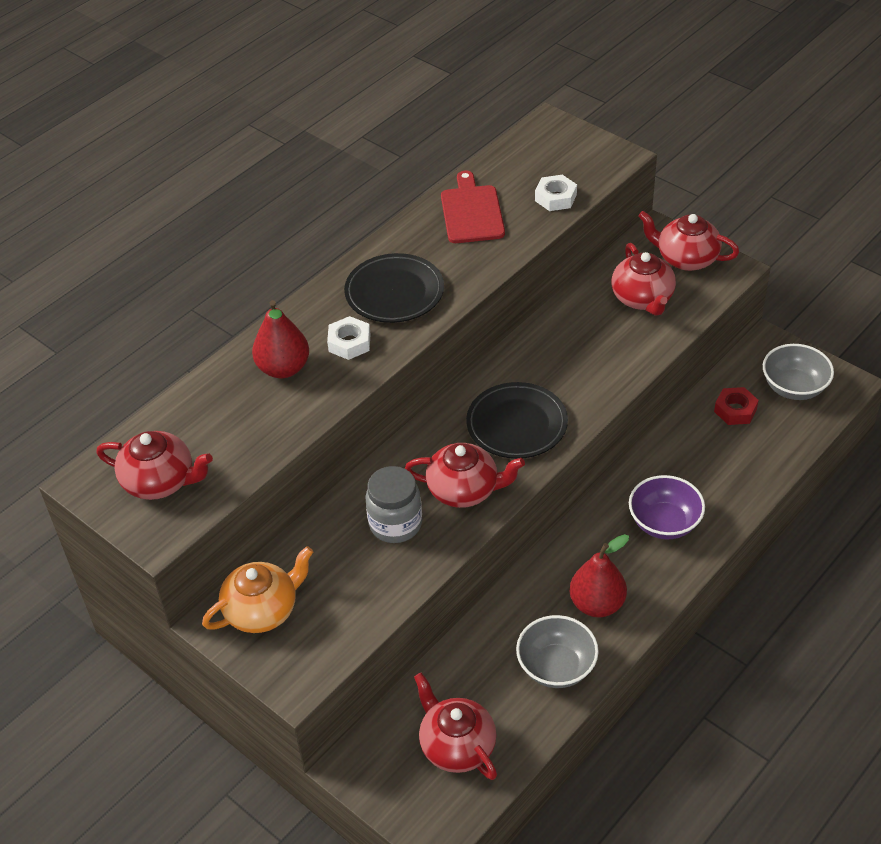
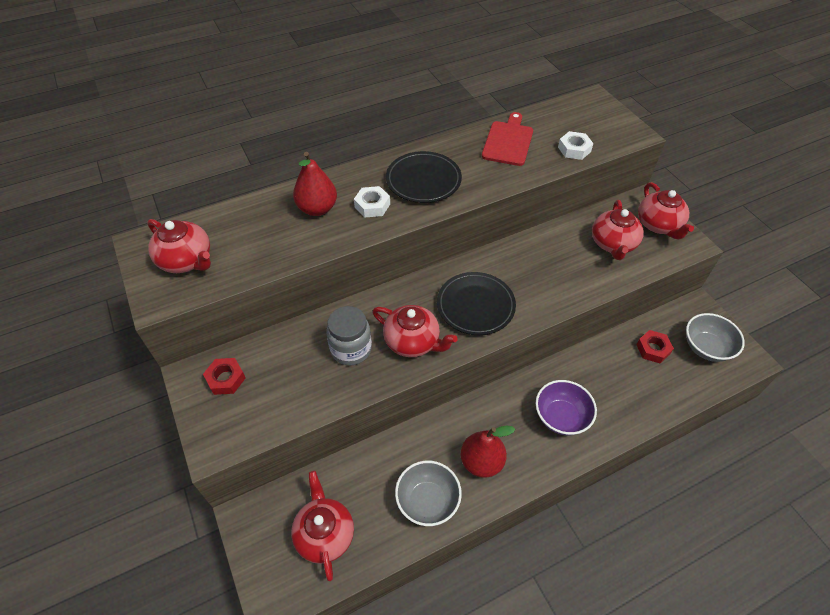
camera: 20 degrees right, 5 degrees up
(262, 610) = (226, 379): orange teapot -> red nut
(686, 258) = (659, 225): red teapot -> red teapot turned 150 degrees counterclockwise

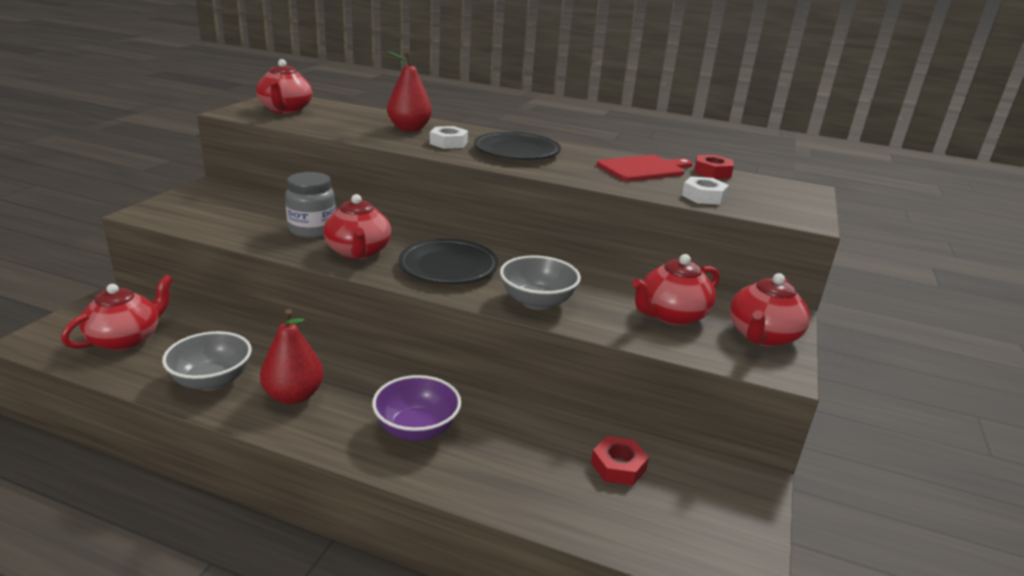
camera: 45 degrees right, 25 degrees down
(226, 379) = (219, 197): red nut -> red nut (712, 172)
(706, 347) = (694, 517): grey bowl -> grey bowl (537, 301)

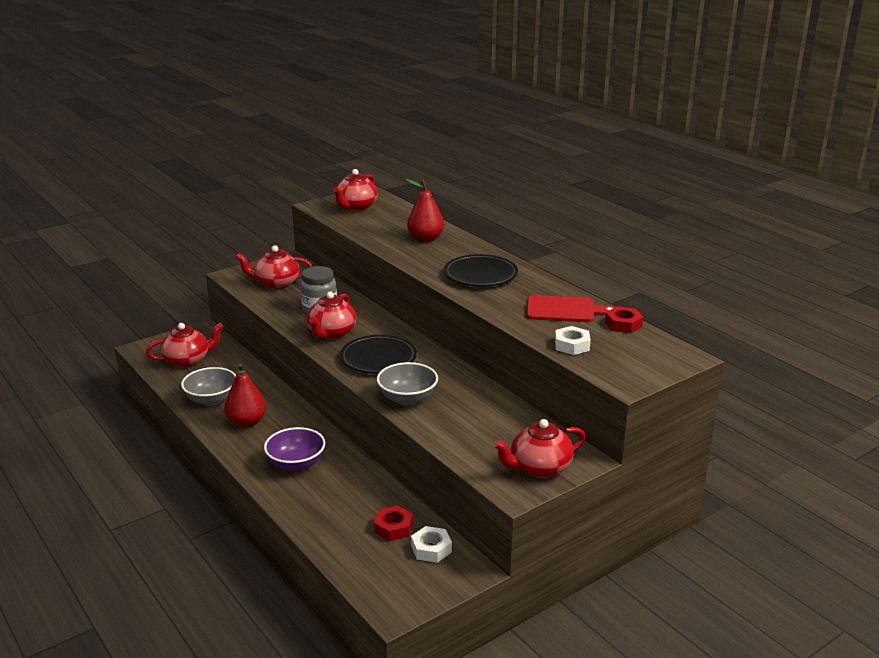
camera: 35 degrees right, 0 degrees up
(448, 143) = (437, 258): white nut -> white nut (431, 549)
(671, 315) = (491, 434): red teapot -> red teapot (276, 283)

